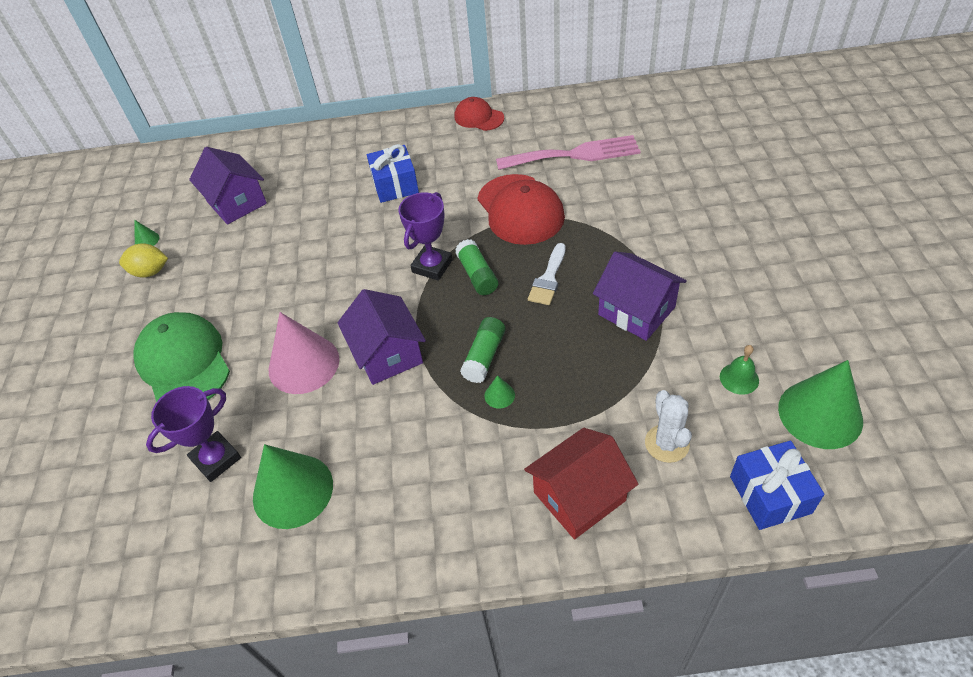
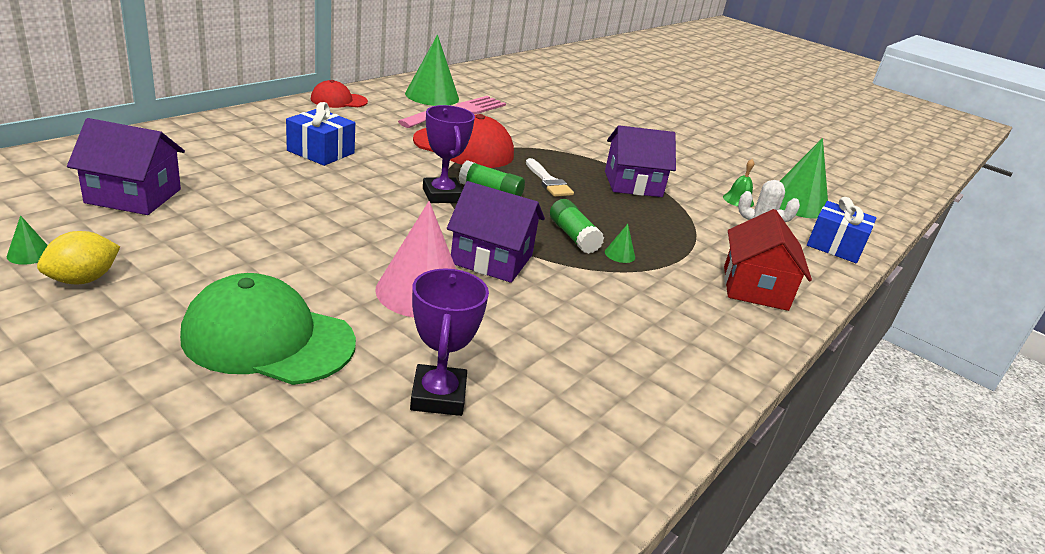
camera: 55 degrees left, 20 degrees down
(293, 490) = (556, 381): green cone -> green cone (432, 96)

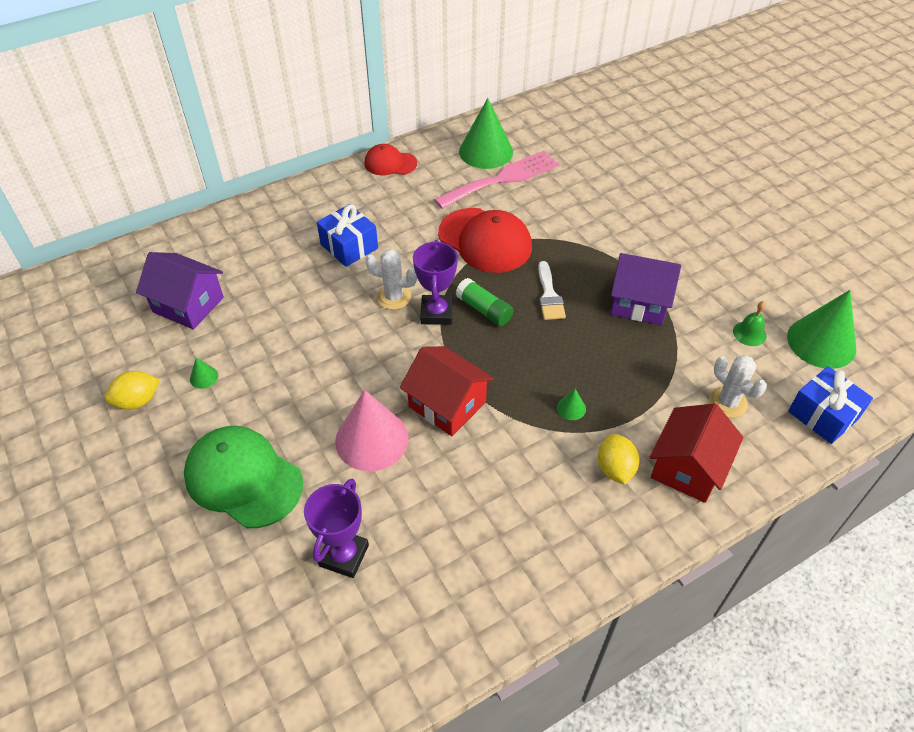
camera: 25 degrees right, 20 degrees up
(29, 254) = (109, 370): green cone -> green cone (204, 377)
(389, 185) = (394, 297): none -> white cactus
(492, 259) = (447, 404): purple house -> red house
(573, 236) = (537, 379): green glue stick -> none
(691, 294) = (615, 469): none -> yellow lemon

